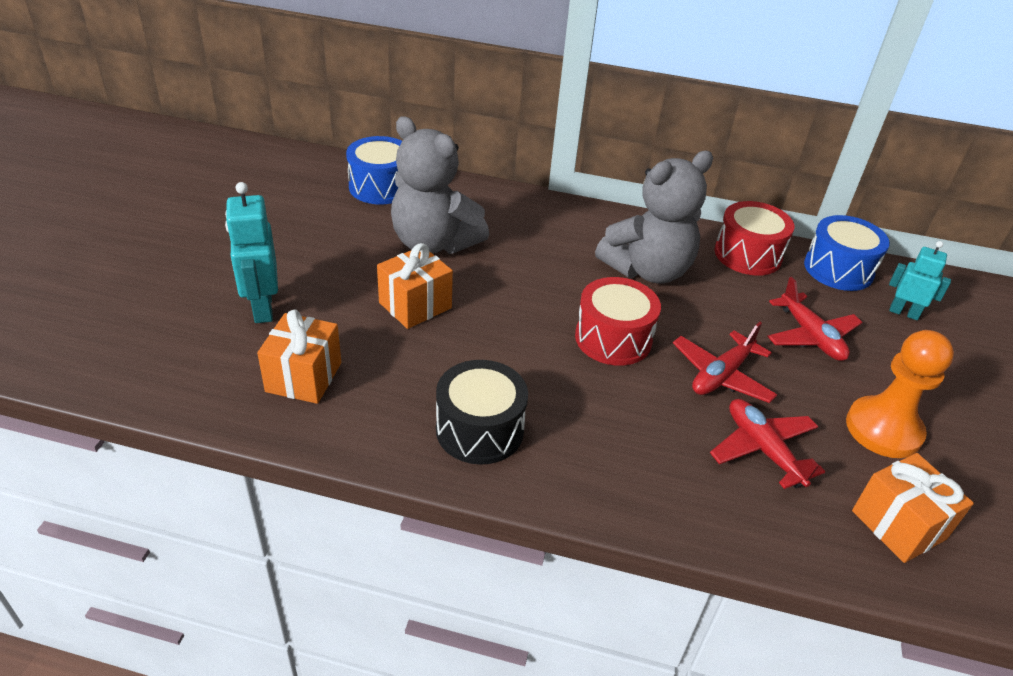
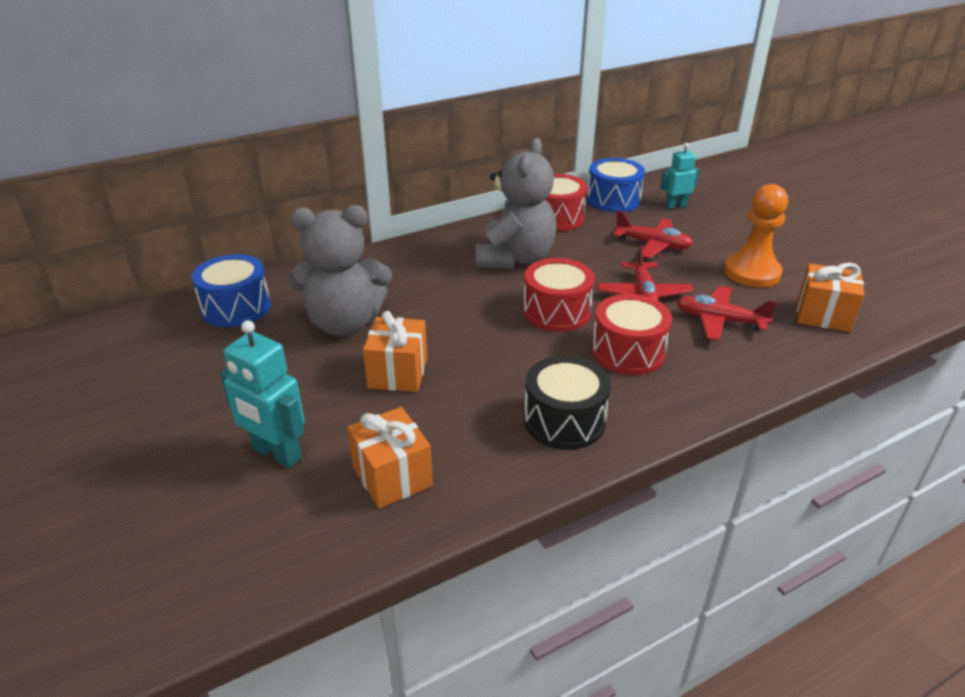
camera: 40 degrees left, 5 degrees down
(623, 414) = (628, 352): none -> red drum

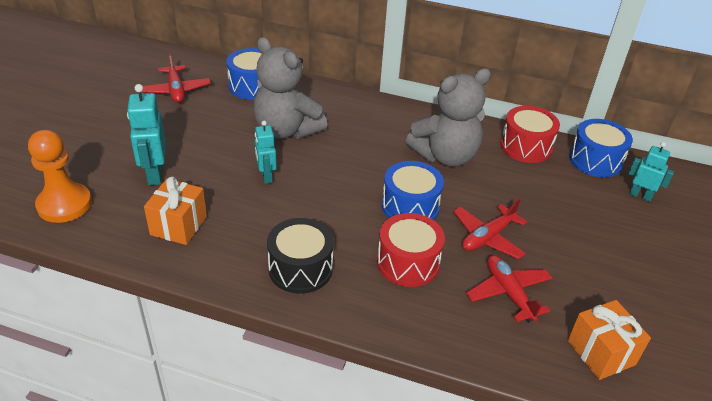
camera: 45 degrees right, 5 degrees up
(398, 373) = (266, 176): orange gift -> turquoise robot
(556, 312) = (410, 206): red drum -> blue drum
(653, 245) = (562, 211): red plane -> red plane (176, 90)
(752, 272) = (604, 283): orange pawn -> orange pawn (64, 204)

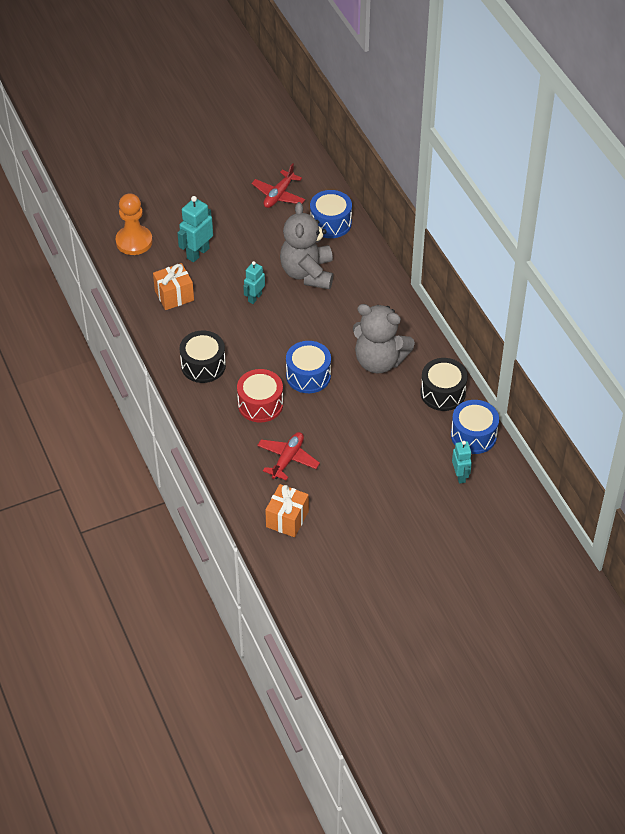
camera: 50 degrees right, 10 degrees up
(487, 237) = (324, 425): red plane -> none
(526, 146) = (443, 393): red drum -> black drum

